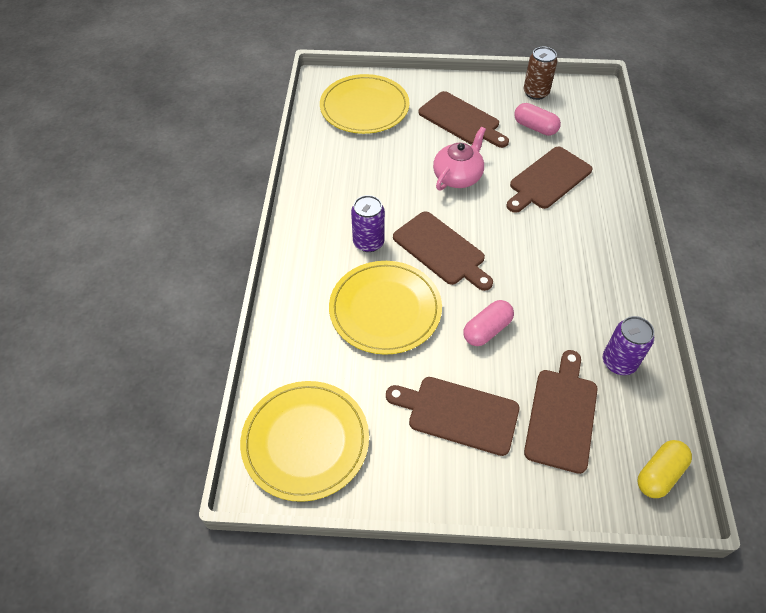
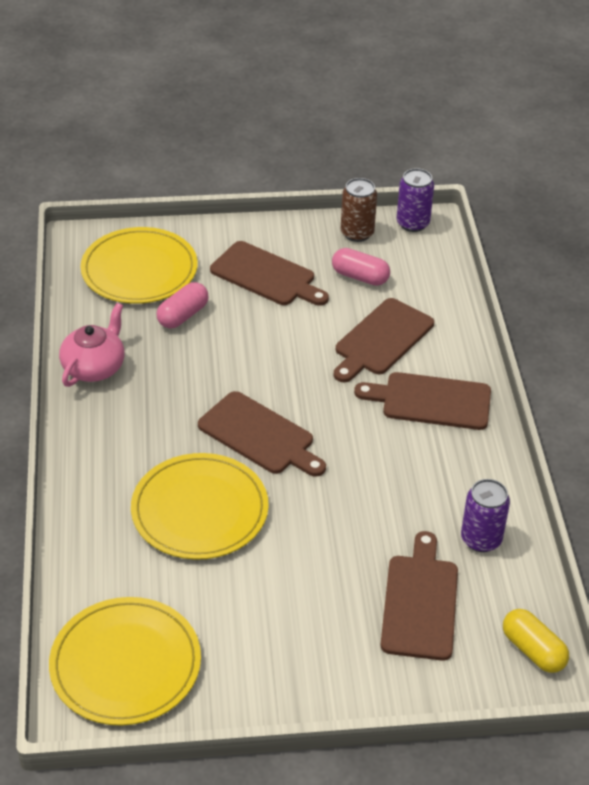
camera: 10 degrees left, 10 degrees down
(368, 242) = (168, 435): purple can -> purple can (412, 223)
(458, 176) = (269, 346): pink teapot -> pink teapot (94, 367)
(458, 414) = (300, 615): brown cutting board -> brown cutting board (430, 401)
(487, 330) = (324, 520): pink capsule -> pink capsule (183, 315)
(659, 474) = (533, 650): yellow capsule -> yellow capsule turned 75 degrees counterclockwise

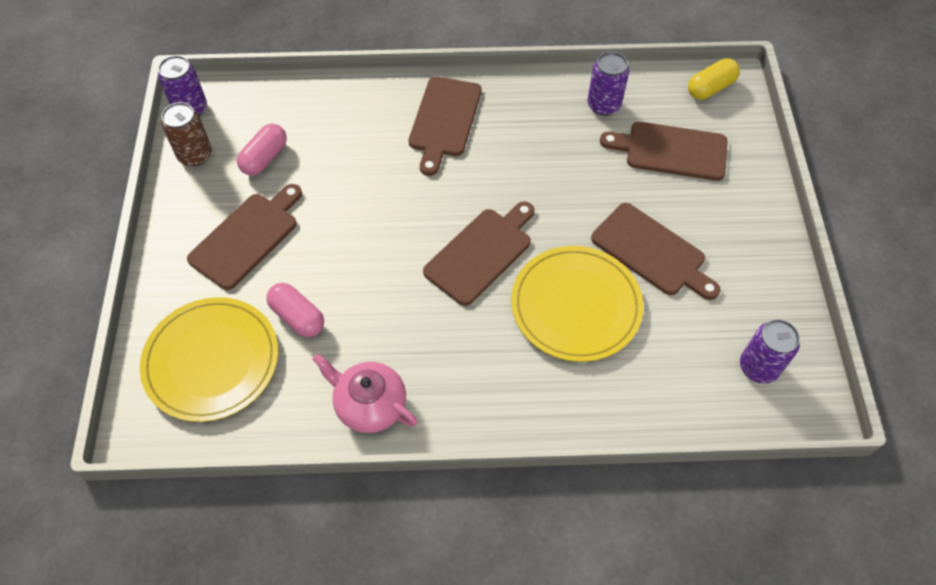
camera: 85 degrees left, 15 degrees up
(125, 664) = (758, 367): yellow plate -> purple can
(381, 340) = (359, 149): brown cutting board -> brown cutting board (652, 252)

